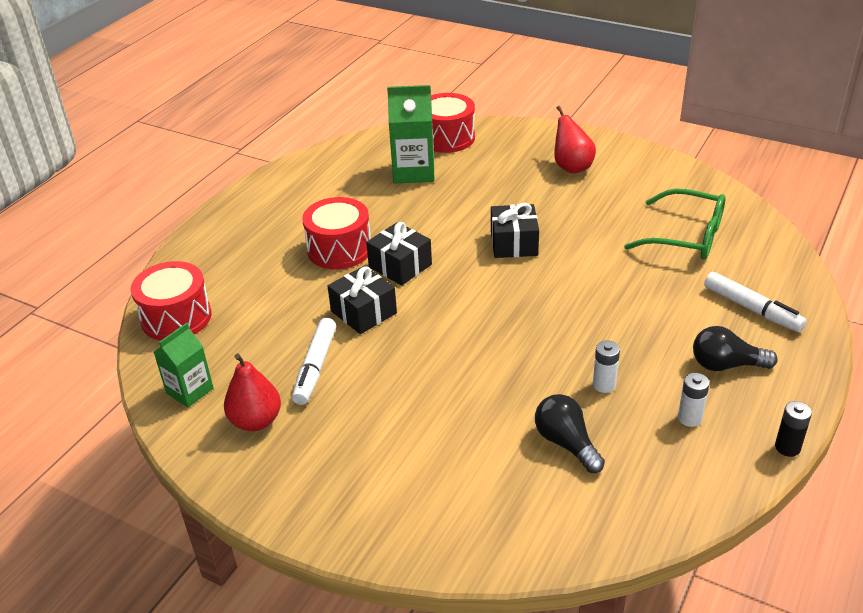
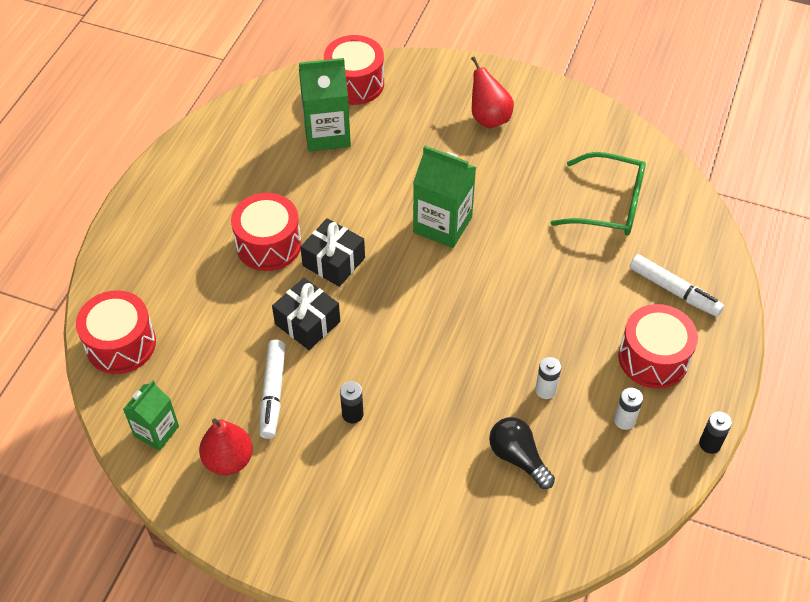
camera: 10 degrees left, 15 degrees up
(393, 391) = (352, 414): none -> black battery
(514, 243) = (442, 225): black gift -> green carton
(726, 365) = (653, 358): black light bulb -> red drum

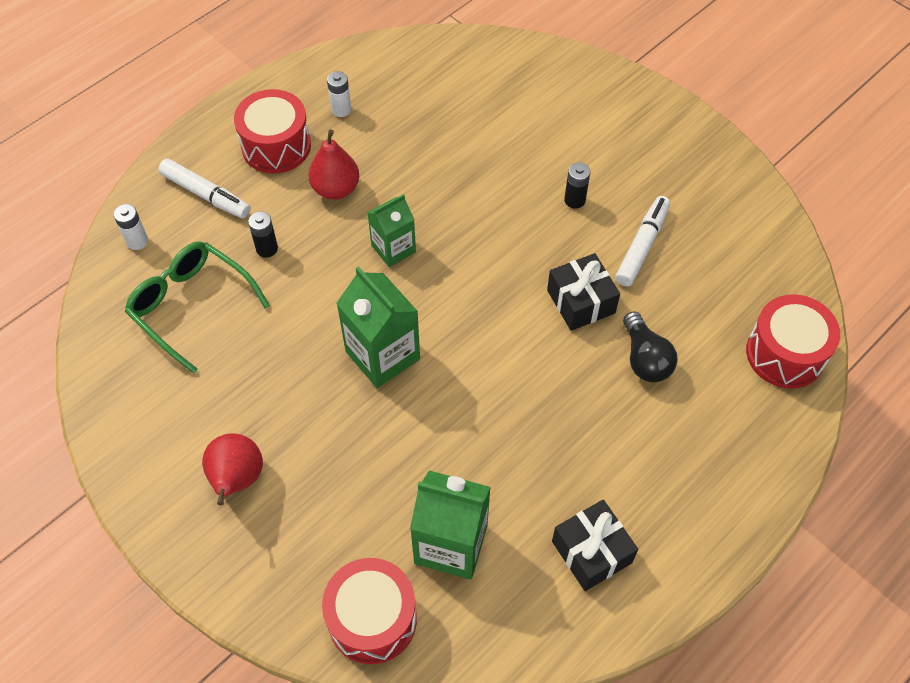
camera: 155 degrees left, 5 degrees up
(156, 431) = (765, 252): green carton -> green carton (393, 249)
(228, 460) = (703, 203): red pear -> red pear (336, 189)
(268, 244) = (588, 409): red drum -> none
(334, 262) = (523, 359): black gift -> black gift (591, 552)
(518, 457) = (449, 115): black light bulb -> black light bulb (645, 359)
(545, 390) = (390, 156): white battery -> white battery (137, 241)
(674, 291) = (206, 194): white marker -> white marker turned 150 degrees clockwise
(709, 444) = (287, 69): black battery -> black battery (267, 248)

